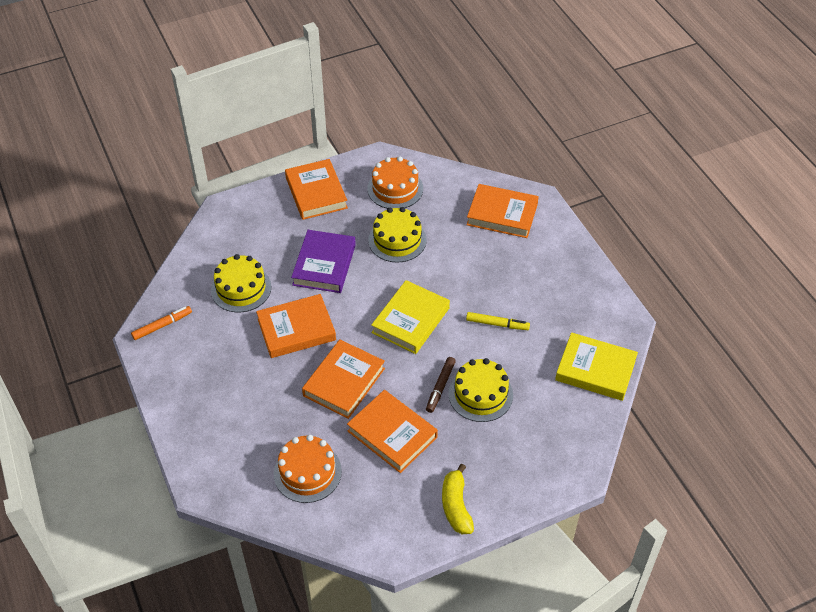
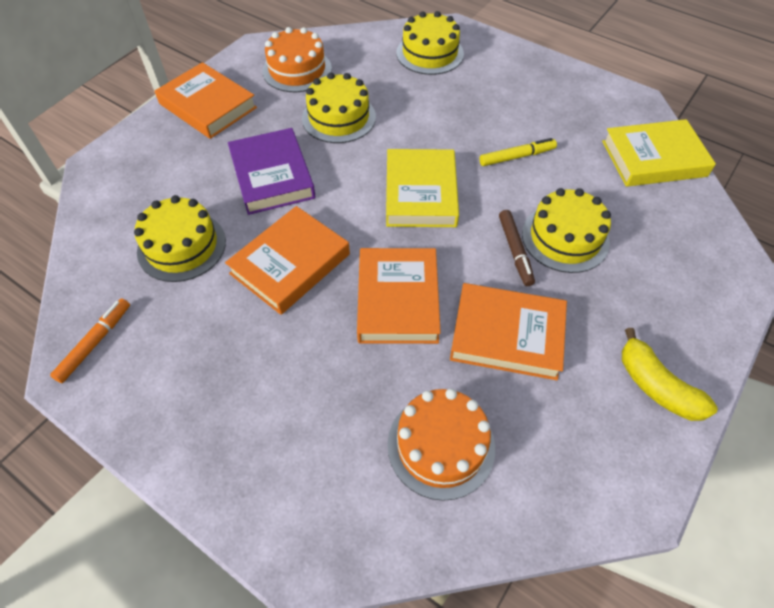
camera: 30 degrees left, 5 degrees up
(502, 214) = (430, 53): orange book -> yellow cake

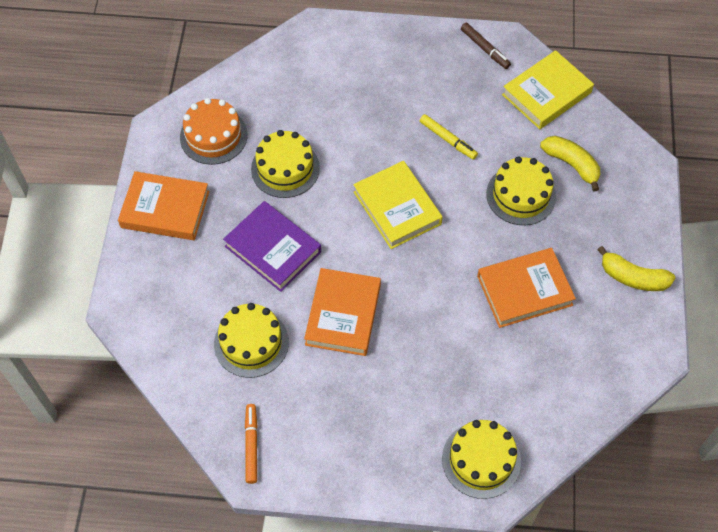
camera: 30 degrees left, 5 degrees up
(397, 300) = (437, 302): orange book -> none
(430, 53) = (315, 65): yellow cake -> yellow cake (481, 460)
(441, 445) = (528, 386): orange cake -> none
(515, 251) = (493, 223): brown marker -> brown marker (484, 49)
(517, 157) = (448, 140): yellow marker -> yellow marker turned 90 degrees clockwise
(644, 233) = (571, 164): none -> yellow banana

